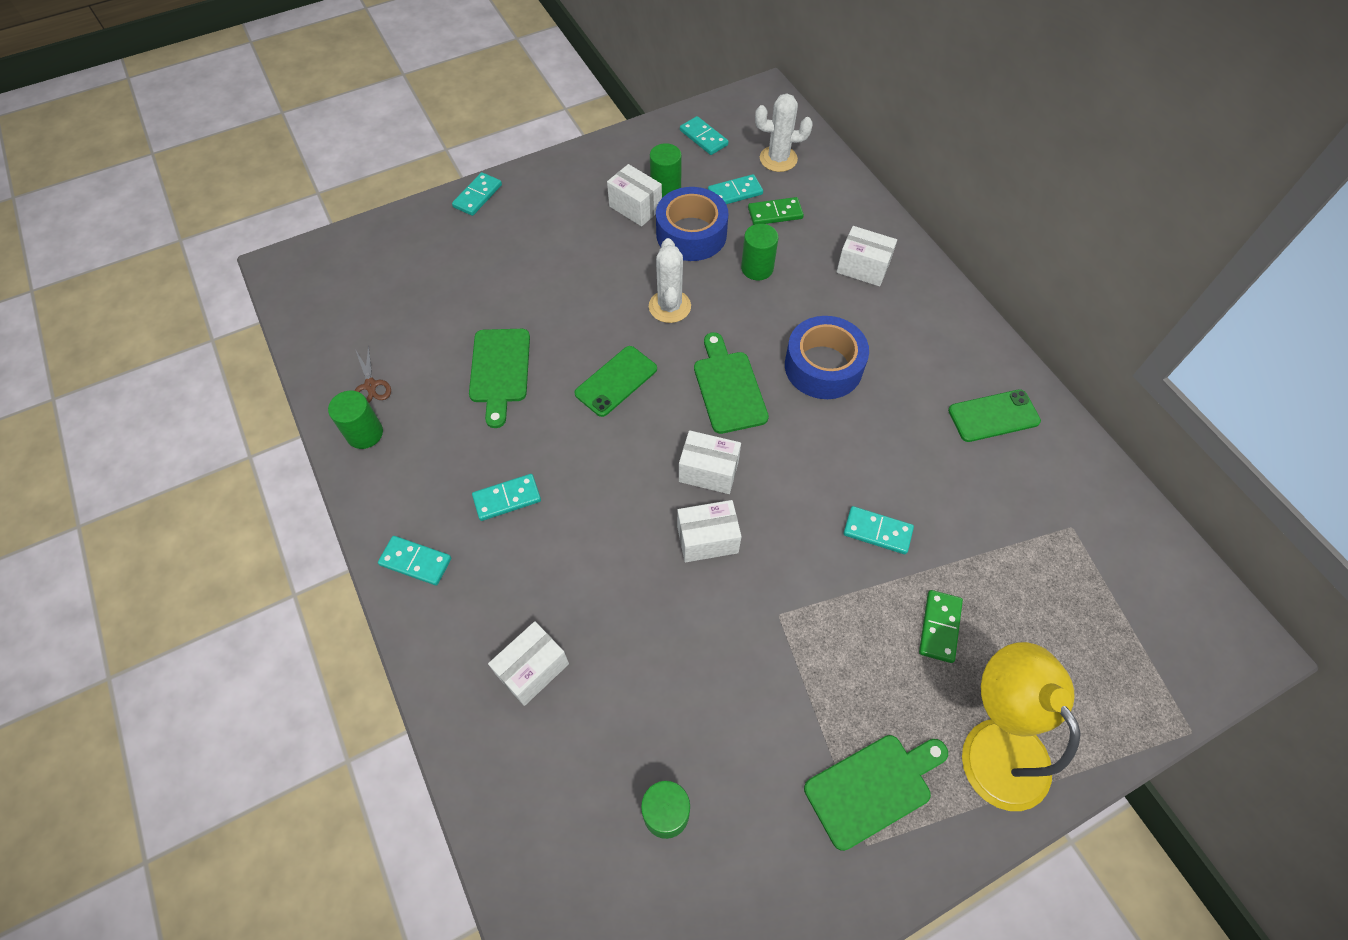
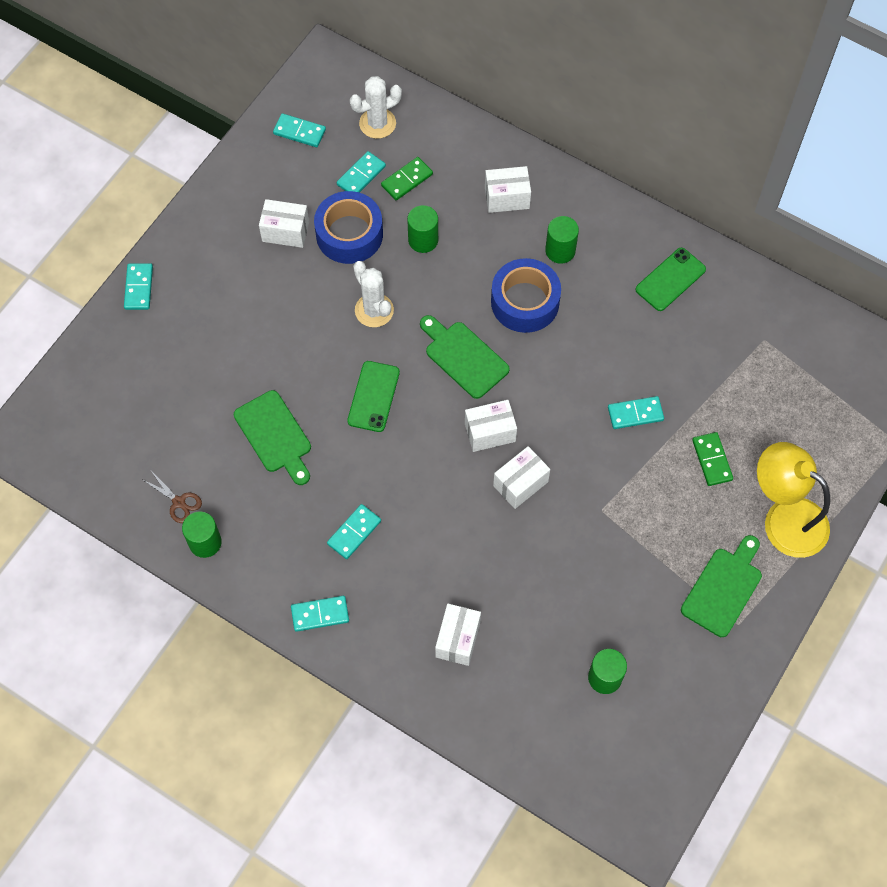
camera: 30 degrees left, 5 degrees up
(665, 188) = (299, 200): green cylinder -> green cylinder (560, 250)

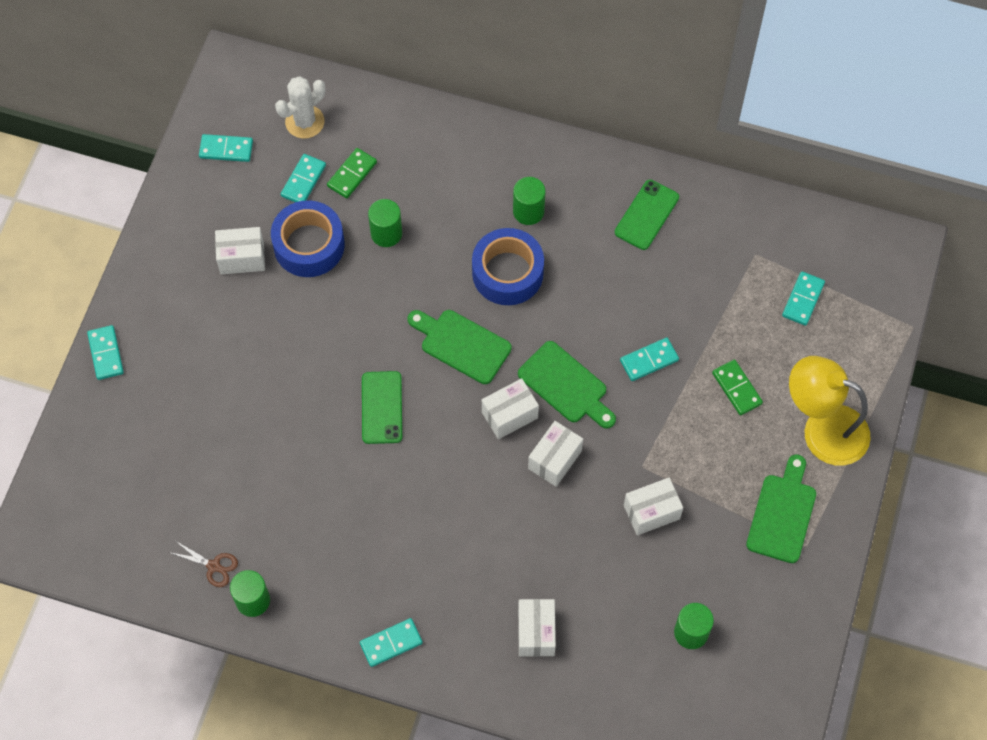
camera: 15 degrees left, 0 degrees up
(275, 435) = (292, 473): green cutting board -> green cutting board (566, 385)
(354, 532) = (402, 551): turquoise domino -> turquoise domino (803, 299)
(374, 310) = (357, 318): white cactus -> none
(507, 198) = (459, 169): white box -> white box (651, 512)

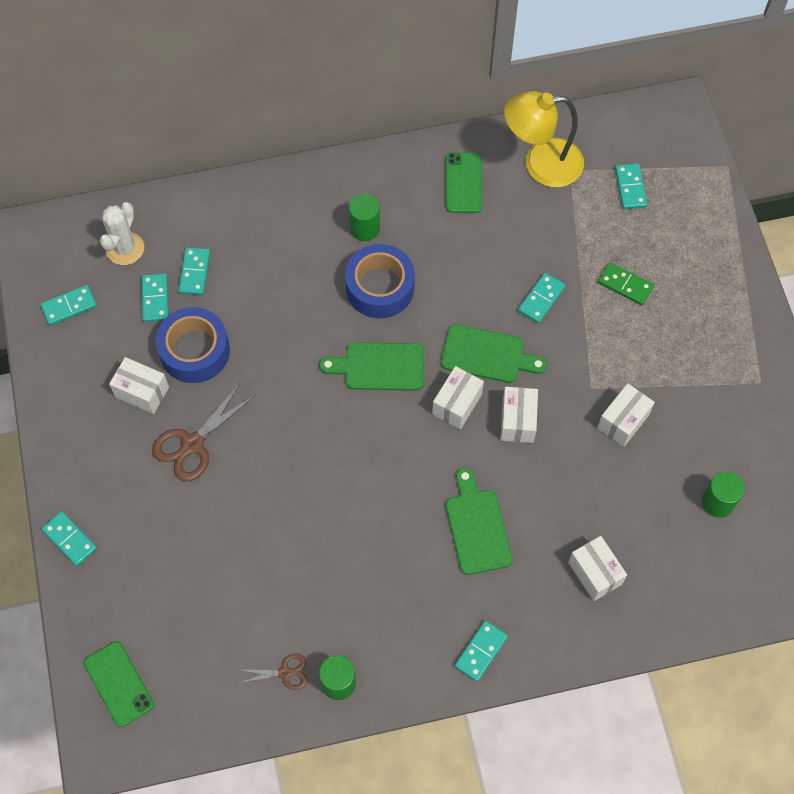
camera: 30 degrees left, 0 degrees up
(242, 258) = (142, 392): white box -> white box turned 60 degrees clockwise
(257, 327) = (193, 444): none -> brown scissors
(352, 174) = (195, 272): green domino -> turquoise domino
(381, 407) = (345, 455): green phone -> green phone (118, 684)
(386, 233) = (256, 307): green cylinder -> none
(782, 514) = (726, 366): green cutting board -> green cutting board (477, 527)
(822, 429) = (712, 282): yellow lamp -> yellow lamp (541, 164)

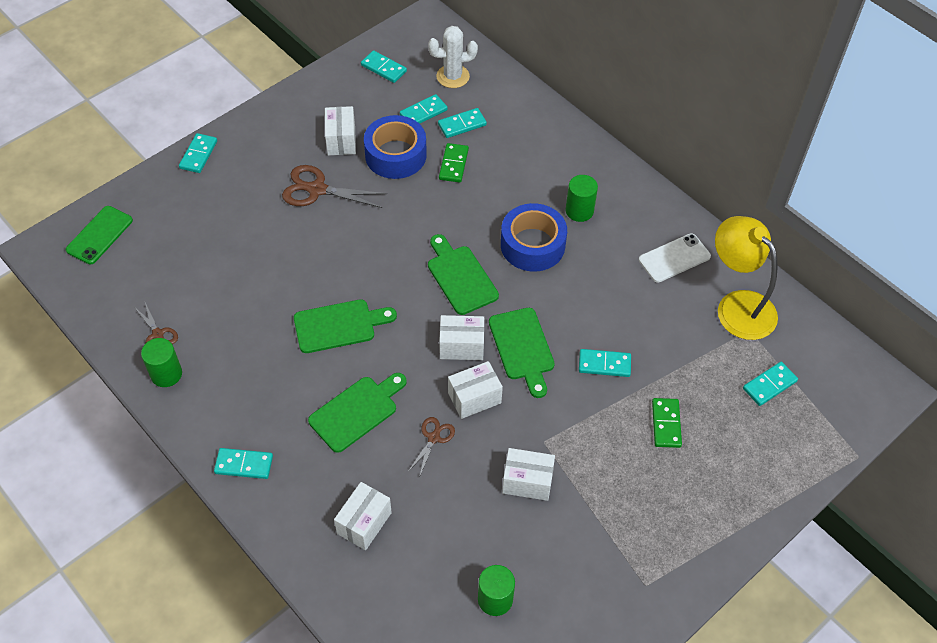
camera: 60 degrees right, 10 degrees down
(240, 305) = (453, 164): none -> green domino
(373, 499) = (339, 326): none -> green cutting board
(463, 183) = (674, 258): green phone -> white phone
(540, 475) = (433, 438): none -> brown scissors

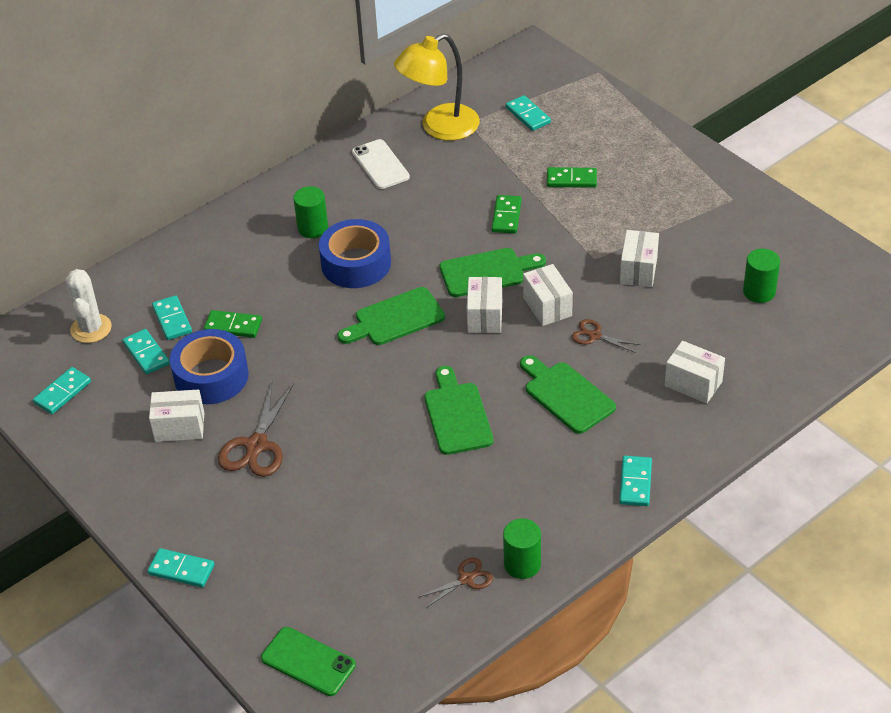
camera: 85 degrees left, 10 degrees down
(604, 364) = (506, 216): turquoise domino -> green domino

